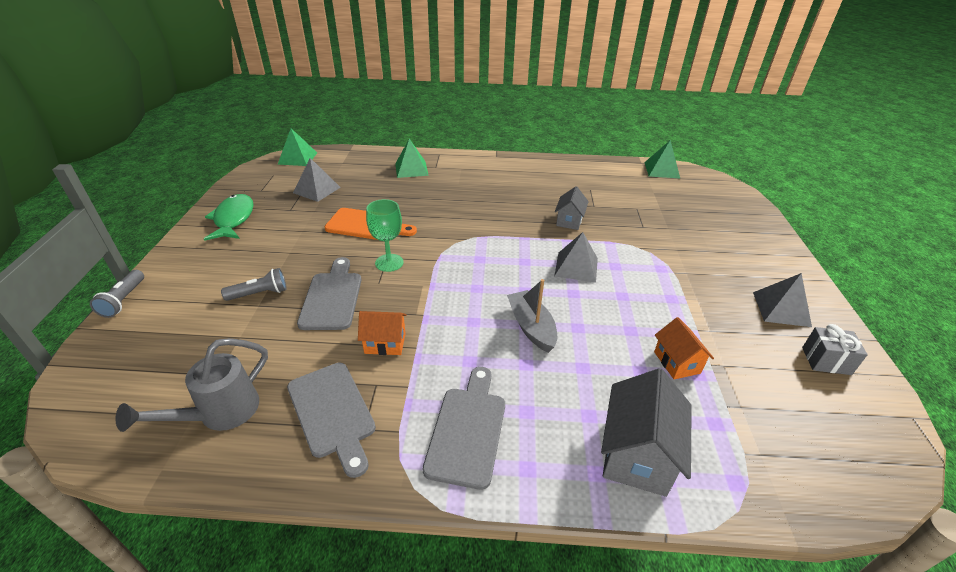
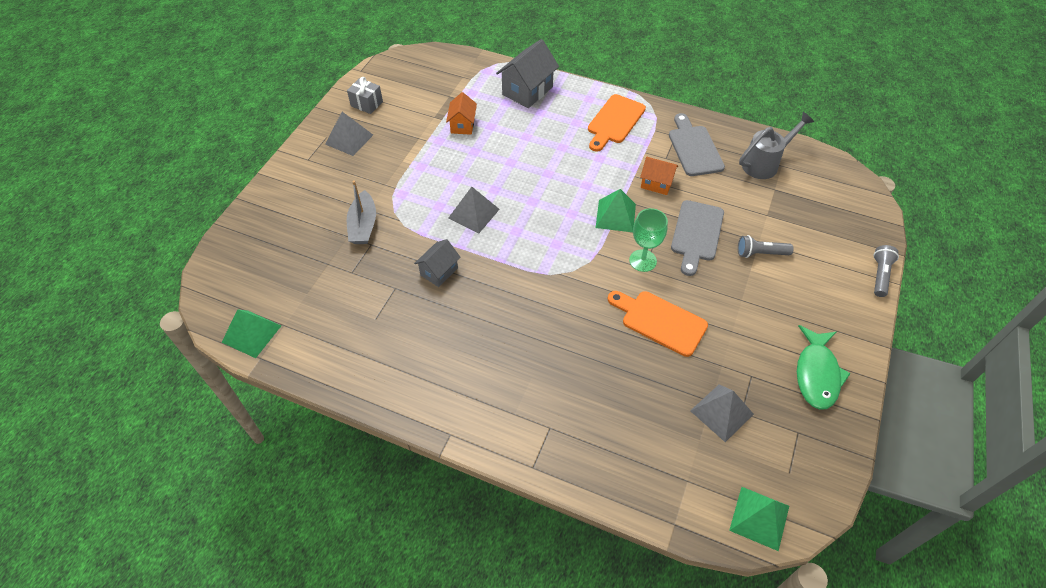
camera: 160 degrees left, 15 degrees up
(411, 169) = (586, 431): green pyramid -> green pyramid (615, 216)
(467, 430) = (614, 121): grey cutting board -> orange cutting board
(531, 327) = (544, 170): grey boat -> grey boat (363, 225)

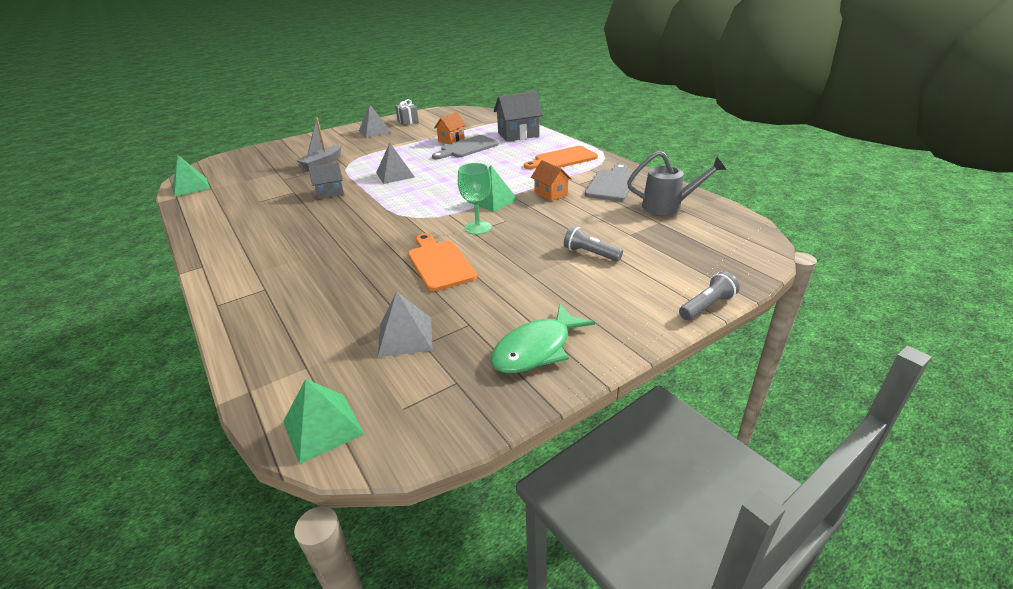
camera: 35 degrees right, 20 degrees down
(696, 234) = (545, 227): grey cutting board -> grey cutting board (467, 148)

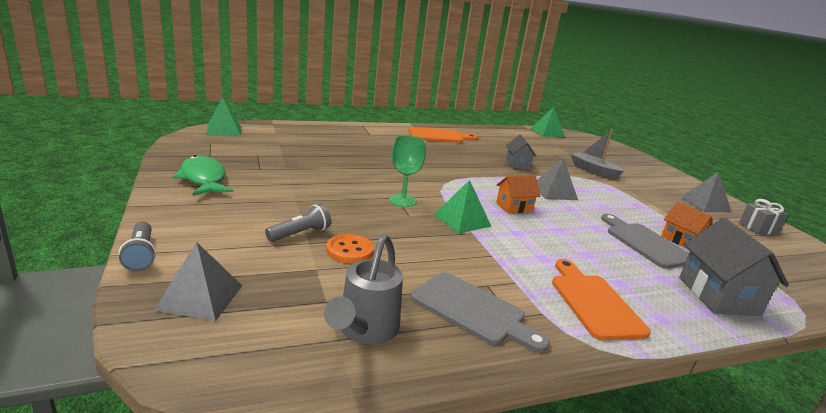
camera: 100 degrees right, 10 degrees down
(405, 336) = (272, 153): grey pyramid -> grey pyramid (200, 297)
(439, 263) = (352, 176): orange cutting board -> orange cutting board (438, 136)
(551, 194) = (463, 256): orange house -> orange house (514, 207)
(591, 229) = (349, 250): none -> orange button

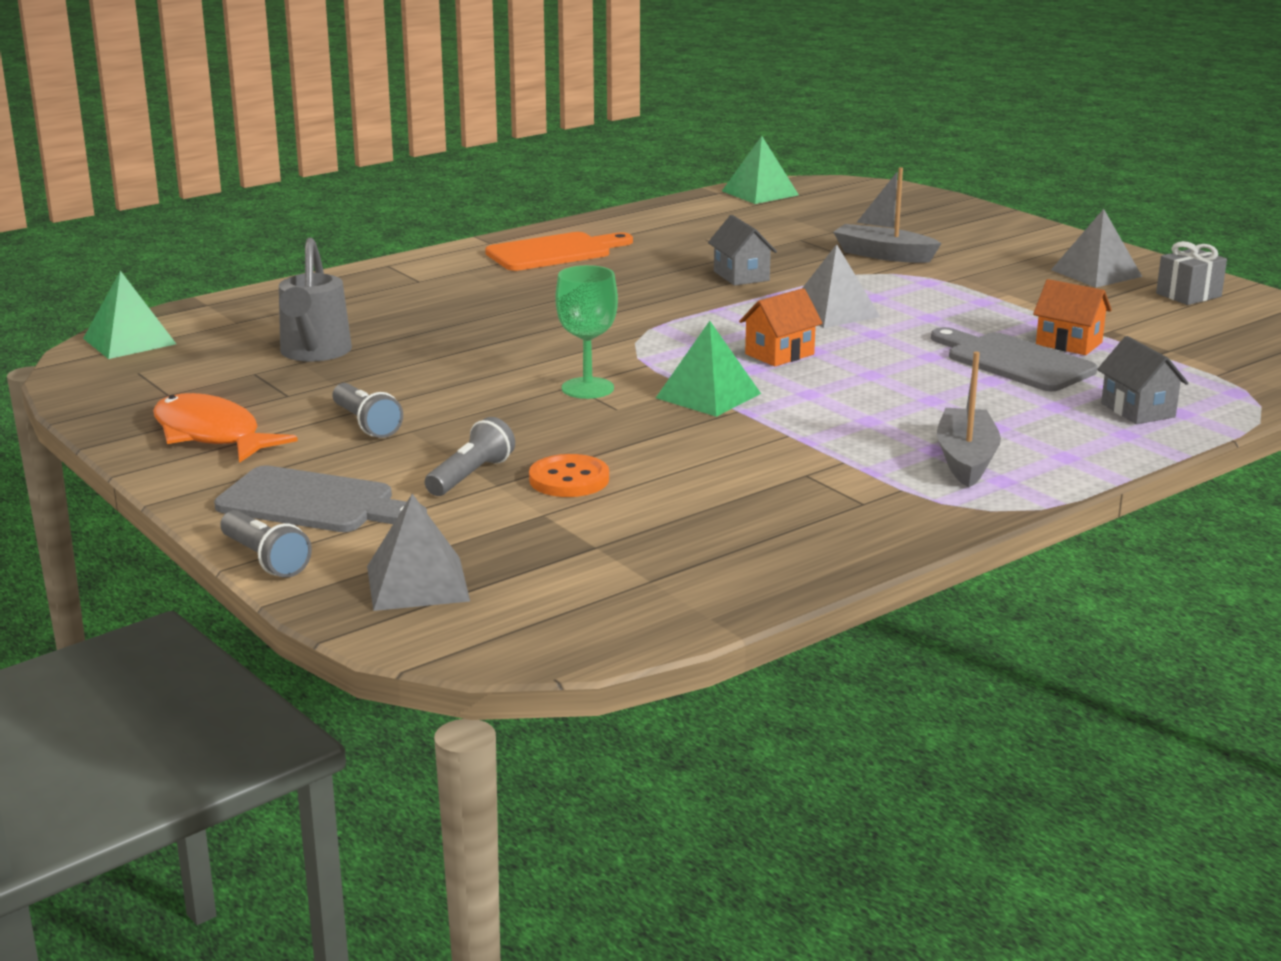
camera: 15 degrees left, 0 degrees up
(203, 179) = (211, 435): green fish -> orange fish
(279, 192) = (366, 424): none -> grey flashlight
(364, 331) = (677, 564): grey watering can -> grey watering can (313, 353)
(473, 310) = (805, 509): grey cutting board -> grey cutting board (313, 503)
(593, 302) = (966, 460): orange cutting board -> grey boat
(718, 296) = (1138, 410): grey house -> grey house, size x0.61

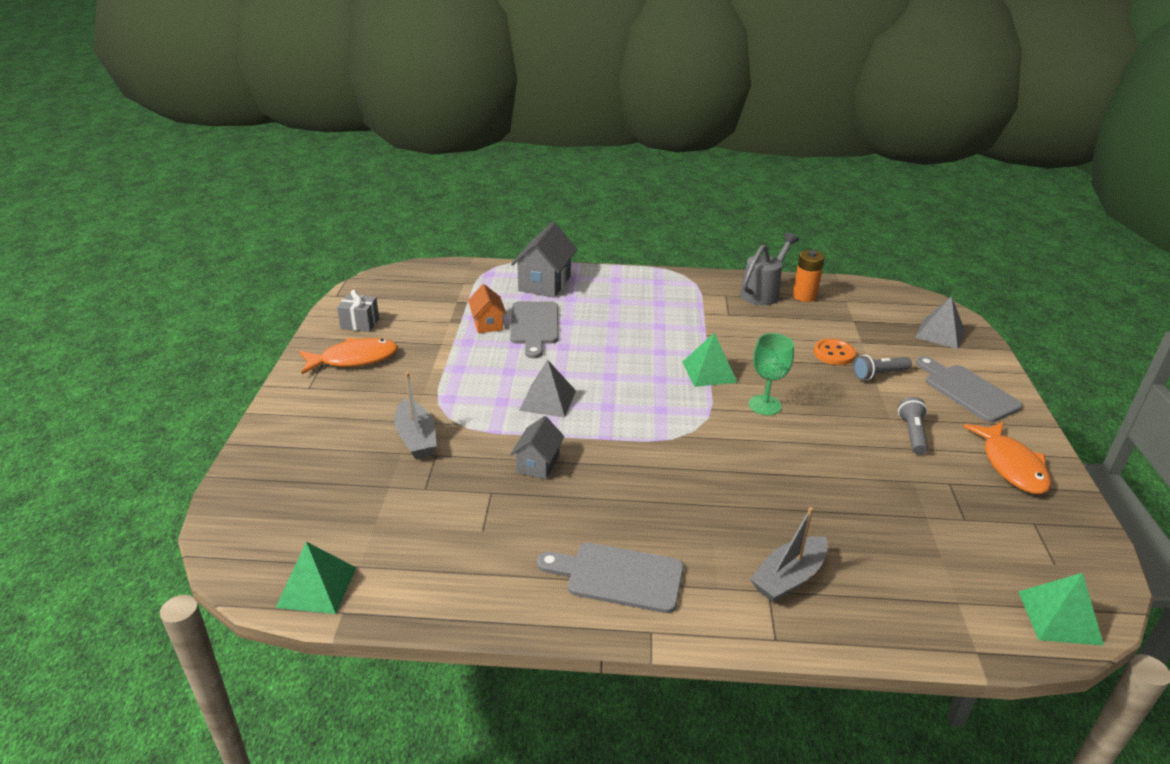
camera: 140 degrees left, 10 degrees up
(265, 559) = (1003, 369): grey flashlight -> none
(313, 353) = (912, 522): grey watering can -> grey watering can (763, 292)
(554, 252) = (618, 576): orange cutting board -> grey cutting board
(734, 556) = (804, 296): none -> orange battery
(779, 354) = (631, 382): orange house -> none
(966, 460) = (655, 293): grey boat -> grey boat (788, 578)
(1096, 273) = (354, 359): grey pyramid -> orange fish
(1138, 410) = (544, 283): grey house -> grey house, size x1.65

